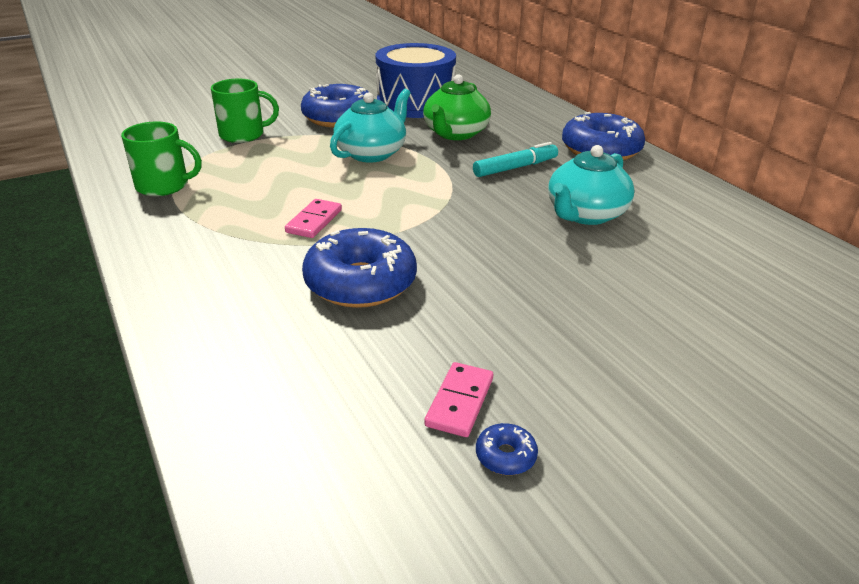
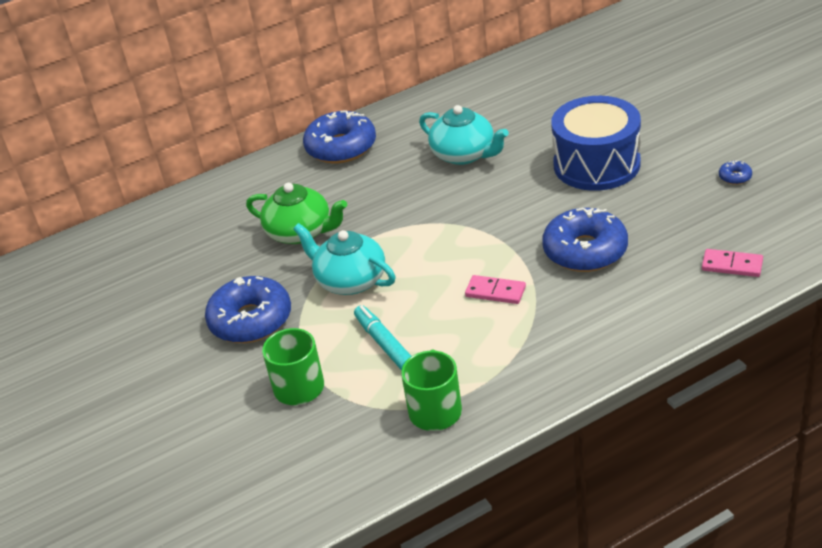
camera: 85 degrees left, 5 degrees up
(415, 103) = (210, 269): blue drum -> blue drum (596, 164)
(460, 402) = (699, 195): pink domino -> pink domino (732, 265)
(515, 168) = (381, 192): turquoise marker -> turquoise marker (384, 344)

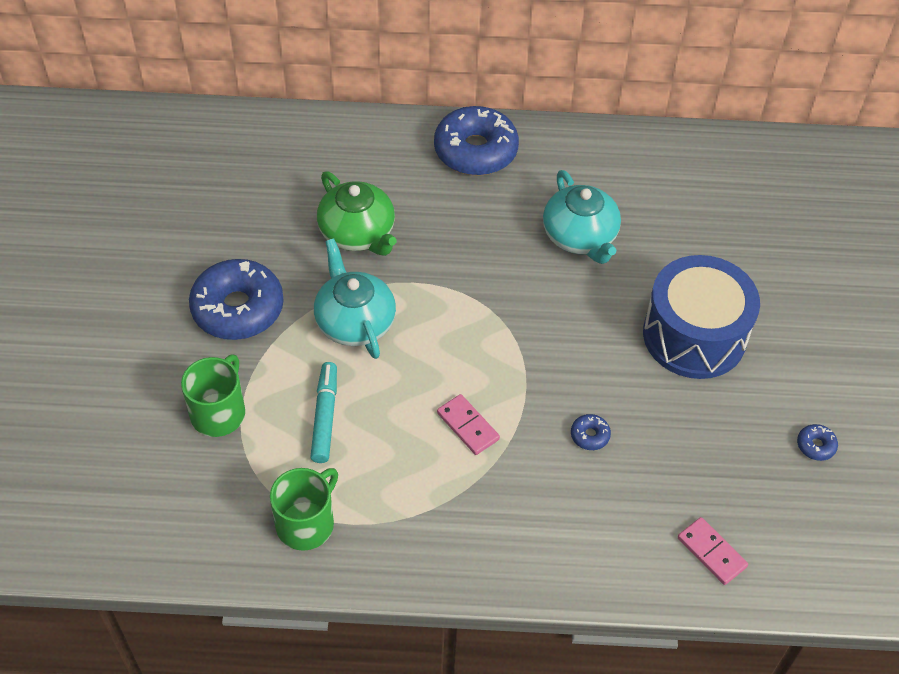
camera: 25 degrees right, 15 degrees up
(585, 251) = (590, 435): blue donut -> blue donut, size x0.41

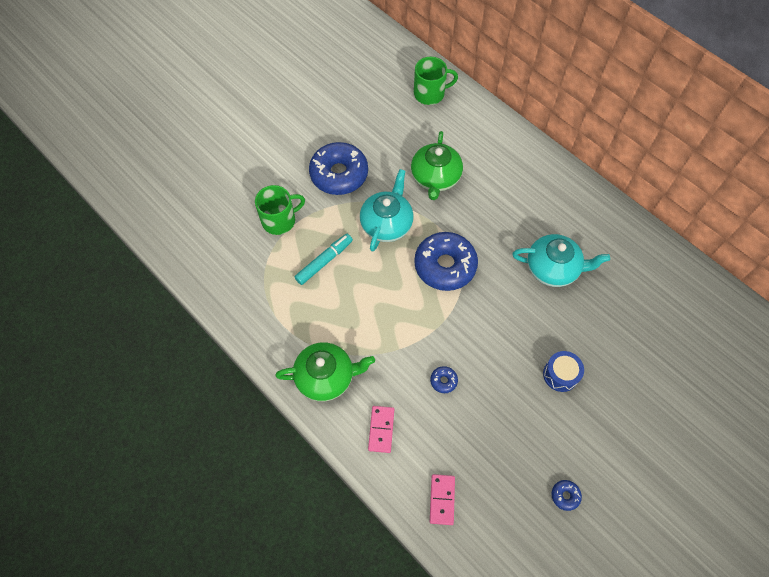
camera: 45 degrees right, 10 degrees up
(306, 523) = (263, 307): green mug -> green mug (430, 93)
(461, 536) = (326, 377): none -> green teapot
(468, 426) = (387, 323): pink domino -> pink domino (381, 429)
(475, 151) = (544, 177): blue donut -> blue donut (445, 265)
(580, 237) = (553, 268): turquoise teapot -> turquoise teapot turned 105 degrees counterclockwise
(694, 335) = (560, 374): blue drum -> blue drum, size x0.47

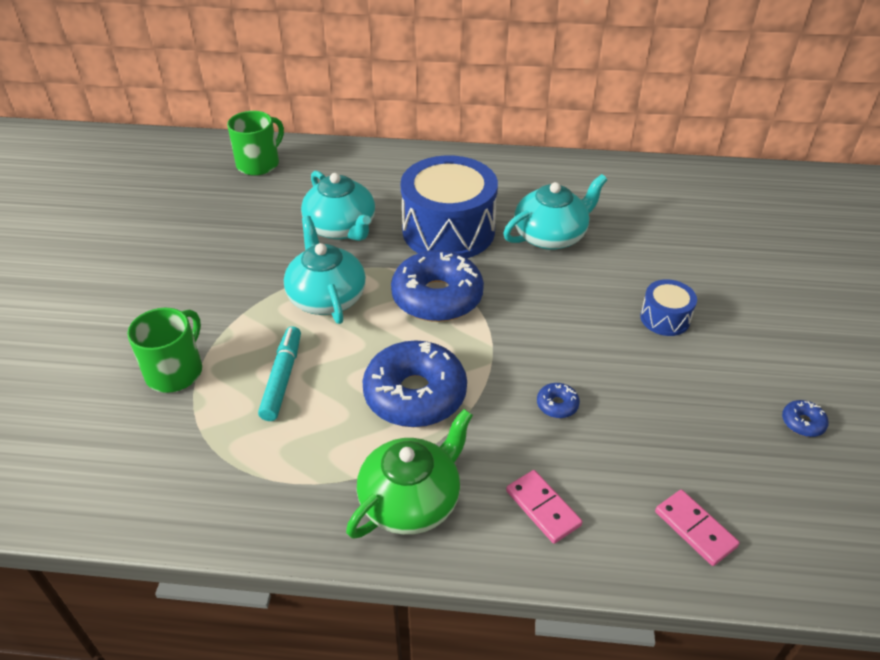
camera: 40 degrees left, 20 degrees down
(339, 174) = (216, 283): blue donut -> blue donut (415, 394)
(435, 178) = (341, 228): green teapot -> turquoise teapot
(495, 221) = (448, 230): none -> blue drum

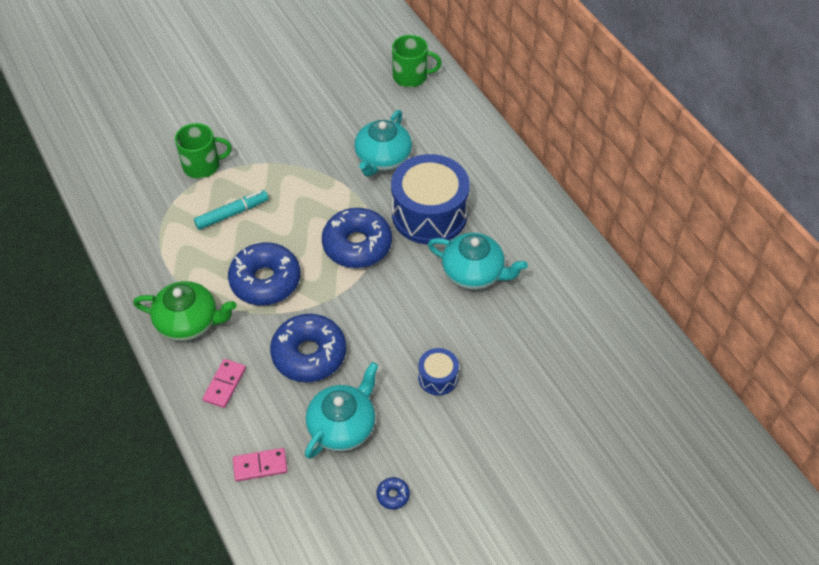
camera: 55 degrees right, 10 degrees up
(326, 297) = (312, 192): turquoise teapot -> turquoise teapot (343, 426)
(557, 405) = (309, 354): blue donut -> blue donut, size x2.47
(695, 529) = (260, 466): pink domino -> pink domino turned 60 degrees clockwise

